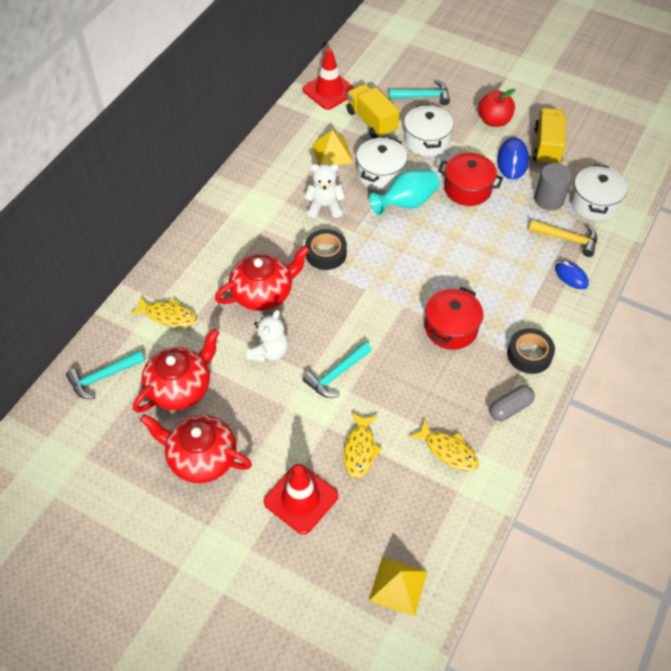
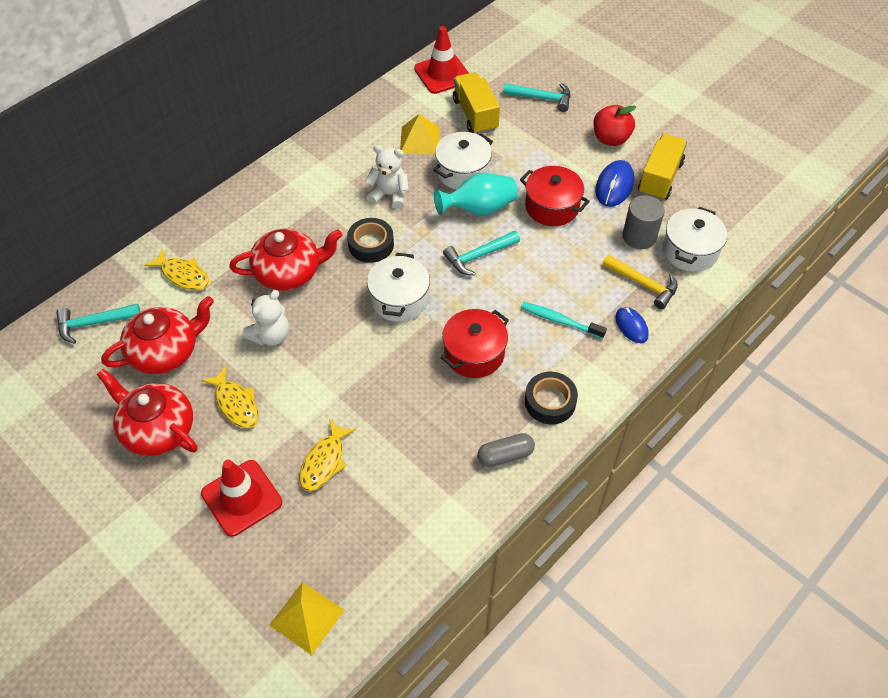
camera: 15 degrees right, 0 degrees up
(336, 374) = (331, 375): turquoise hammer -> turquoise hammer (479, 256)
(426, 141) = (527, 146): white pot -> white pot (399, 299)
(448, 451) = (418, 485): yellow fish -> yellow fish (236, 403)
(511, 284) = (560, 320): none -> turquoise toothbrush

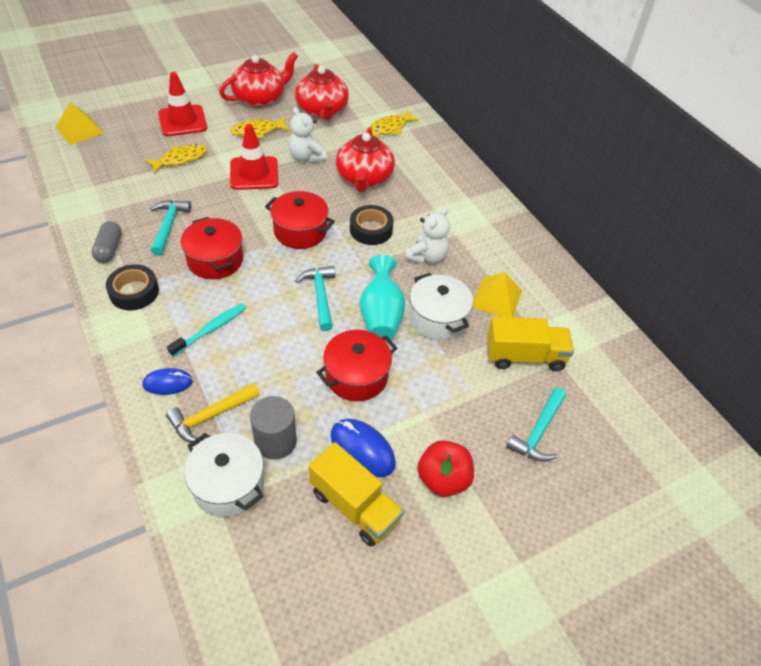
camera: 105 degrees right, 5 degrees down
(94, 323) = (366, 86): turquoise hammer -> turquoise hammer (168, 226)
(324, 461) = (180, 159): yellow fish -> yellow fish turned 105 degrees clockwise
(399, 299) = (300, 231): white pot -> red pot
(442, 74) = (603, 348): red traffic cone -> red traffic cone (254, 173)

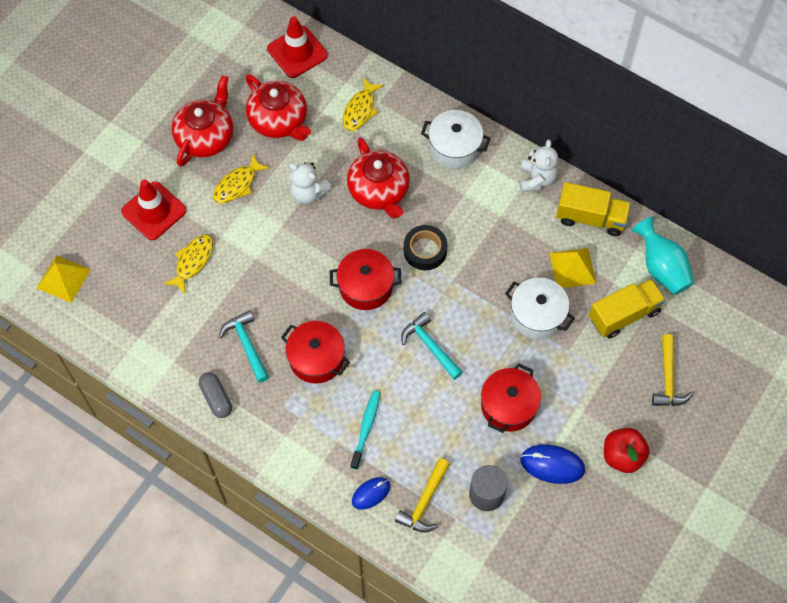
camera: 25 degrees left, 15 degrees up
(134, 292) = (275, 428): black tape -> none
(228, 485) = (477, 546): white pot -> white pot (454, 147)
(254, 173) = (275, 241): red traffic cone -> red traffic cone (297, 52)
(354, 506) = (574, 511): yellow truck -> yellow truck (591, 218)
(381, 315) = (491, 337): turquoise vase -> turquoise vase (661, 268)
(427, 256) = (491, 254): white teddy bear -> white teddy bear (537, 179)
(538, 432) = (668, 378): turquoise hammer -> yellow hammer

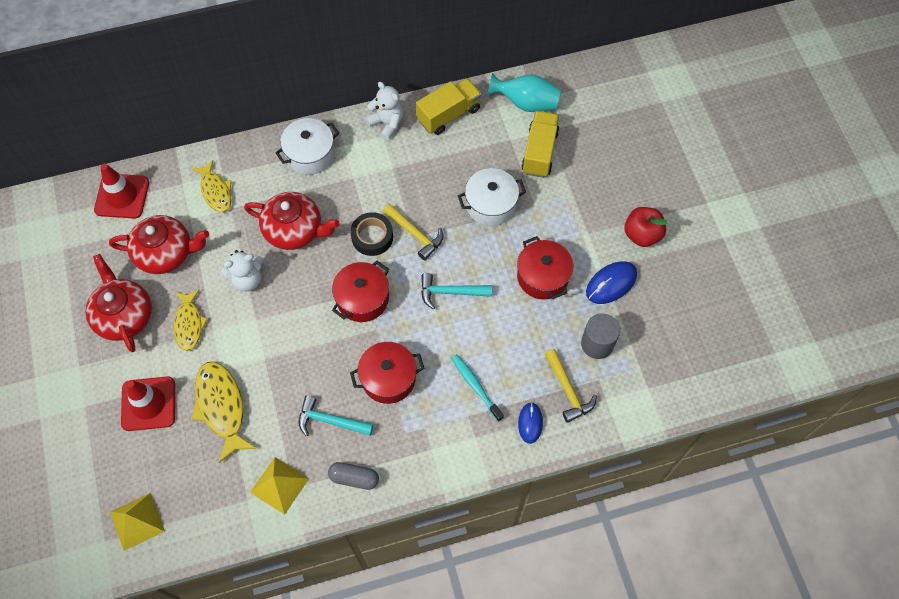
camera: 50 degrees left, 0 degrees up
(193, 261) = (222, 407): yellow fish -> yellow fish, size x1.52
(572, 268) = (475, 155): yellow pyramid -> yellow pyramid (279, 485)
(668, 378) = (609, 163): yellow hammer -> yellow hammer (415, 234)

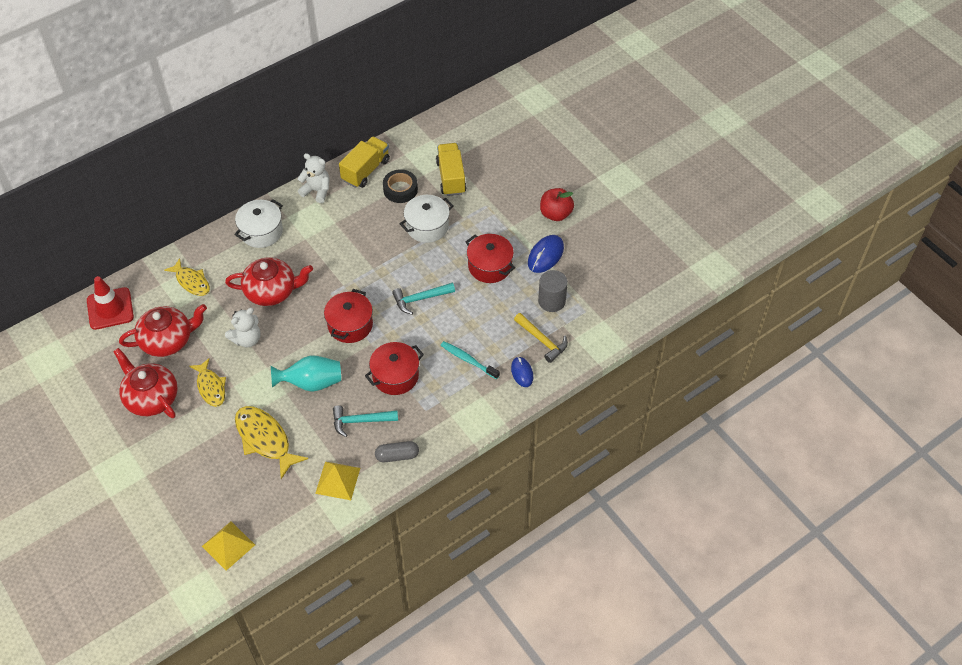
camera: 20 degrees left, 10 degrees down
(148, 404) = (201, 456): red traffic cone -> none
(372, 237) = (339, 277): black tape -> black tape (400, 189)
(415, 234) = (374, 265): yellow hammer -> none
(526, 103) = (425, 145): turquoise vase -> turquoise vase (311, 383)

